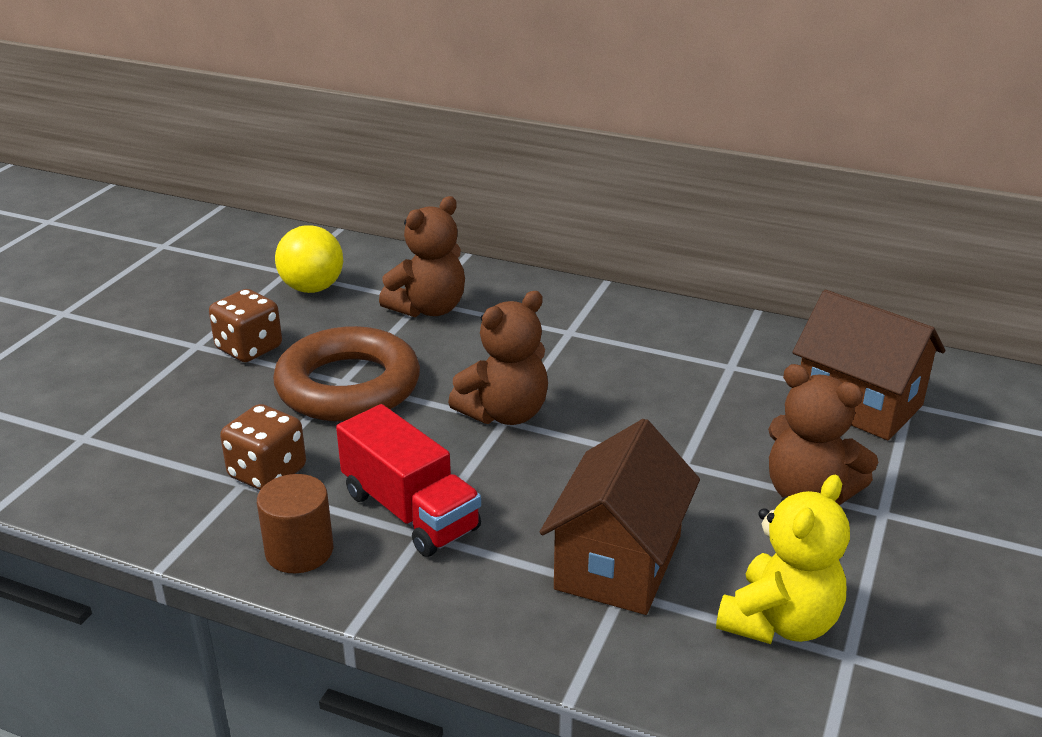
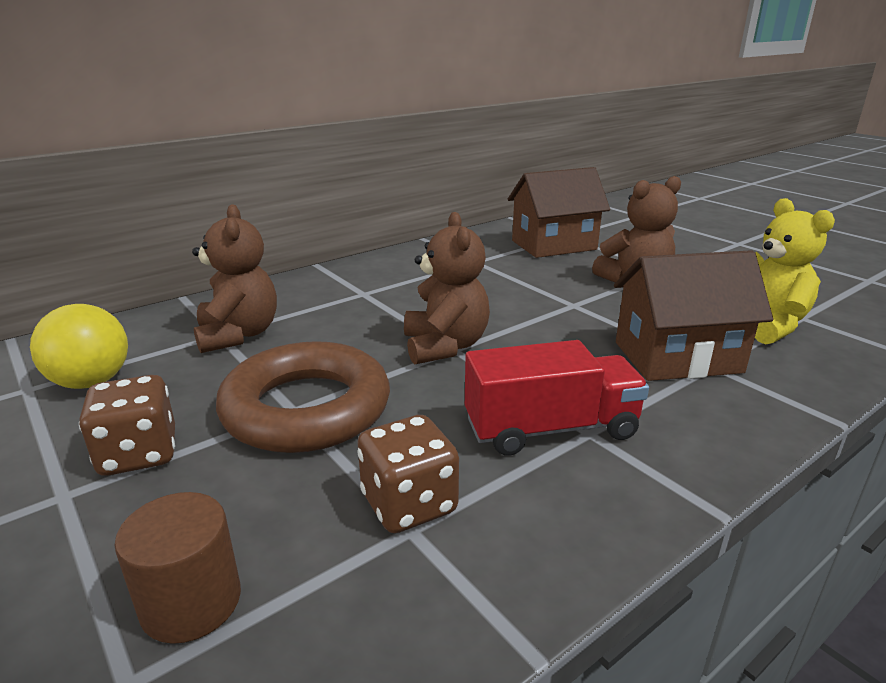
camera: 60 degrees left, 5 degrees down
(299, 551) = (573, 517): brown cylinder -> brown cylinder (191, 602)
(618, 562) = (677, 357): brown house -> brown house turned 60 degrees counterclockwise

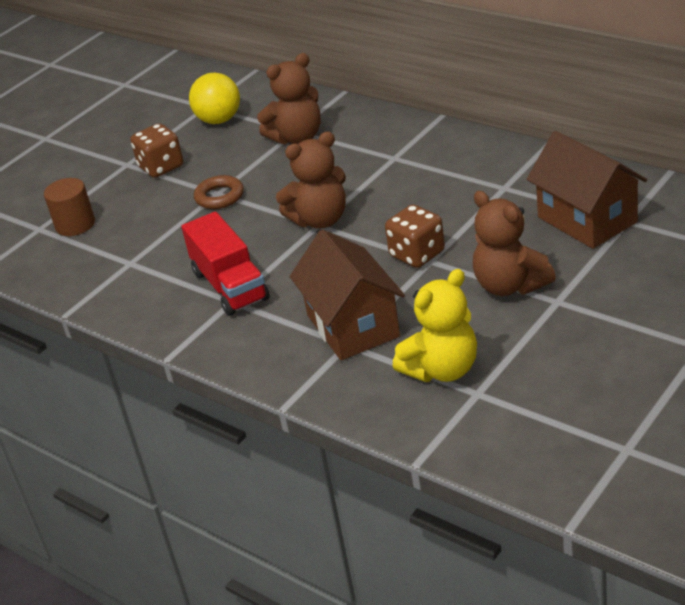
camera: 80 degrees right, 10 degrees up
(306, 408) = (219, 197): brown ring -> brown ring, size x0.48
(409, 504) = (147, 257): brown dice -> brown dice (417, 254)

